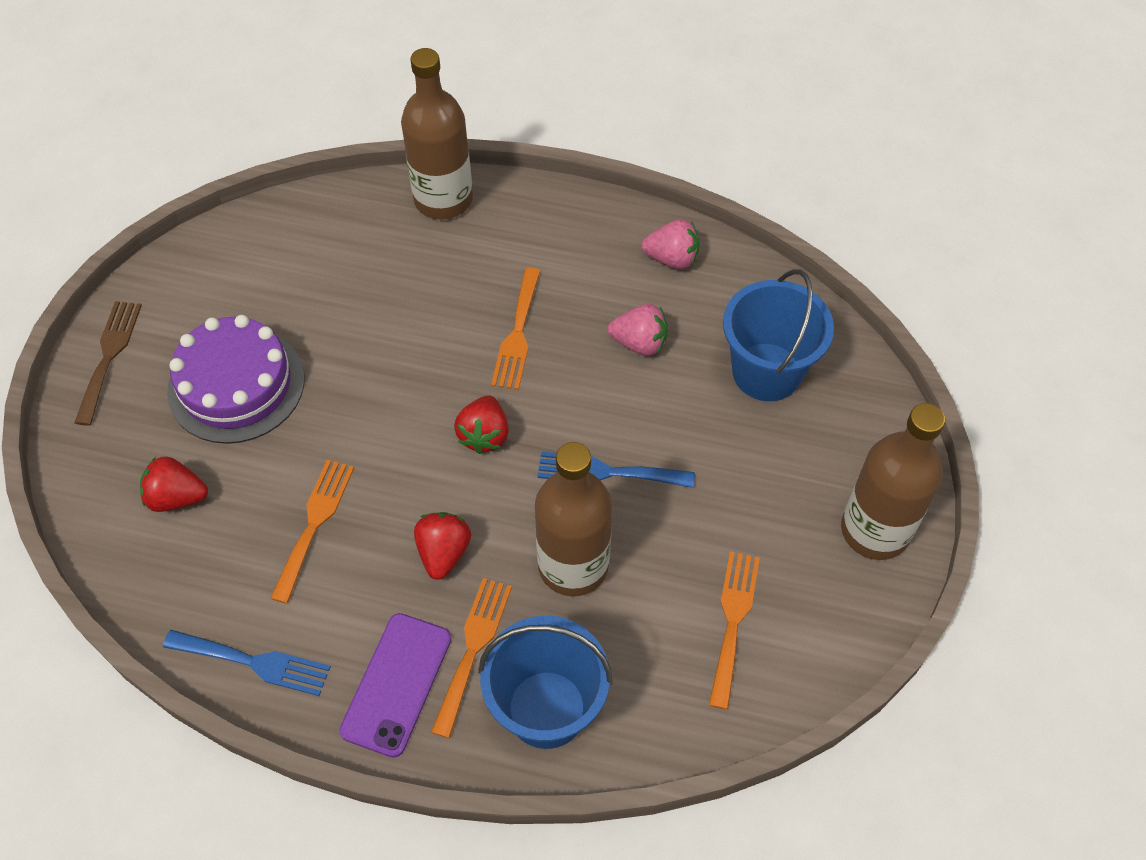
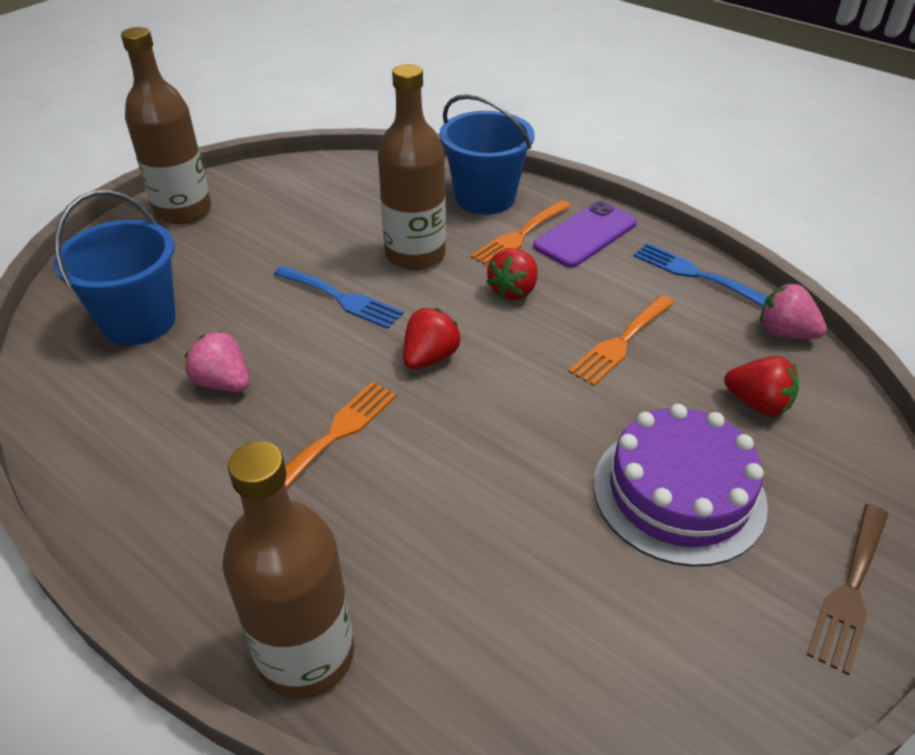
camera: 155 degrees left, 15 degrees down
(672, 259) = (107, 453): pink strawberry -> pink strawberry (784, 333)
(733, 620) = (327, 200): orange fork -> none

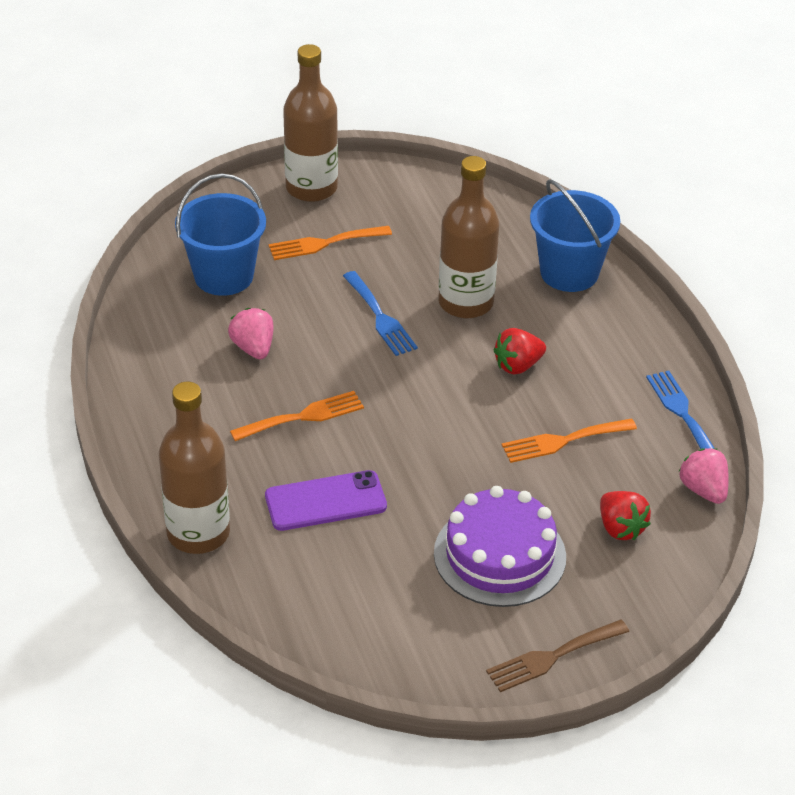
camera: 30 degrees right, 0 degrees up
(430, 357) = (409, 391): red strawberry -> none
(519, 236) = (566, 320): orange fork -> orange fork (324, 243)
(585, 235) = (624, 342): purple phone -> purple phone (325, 501)

